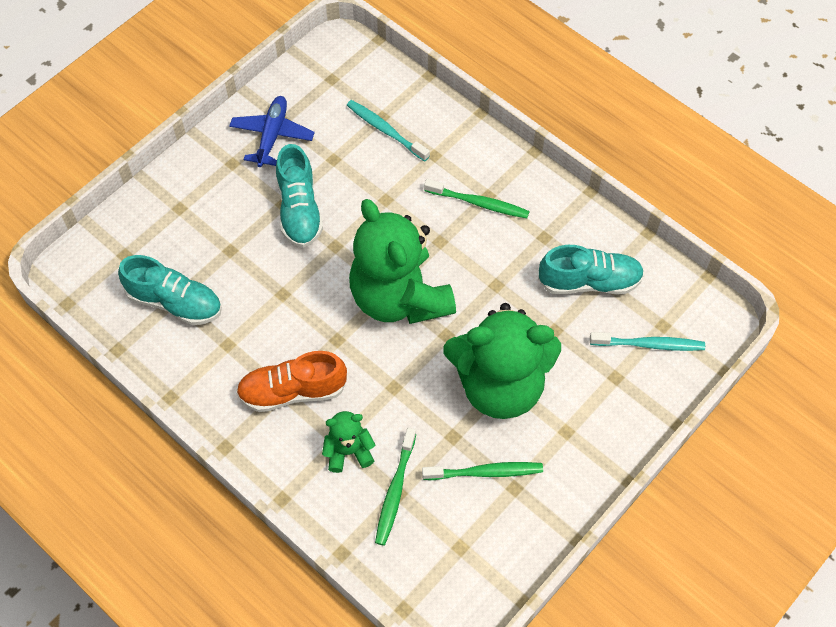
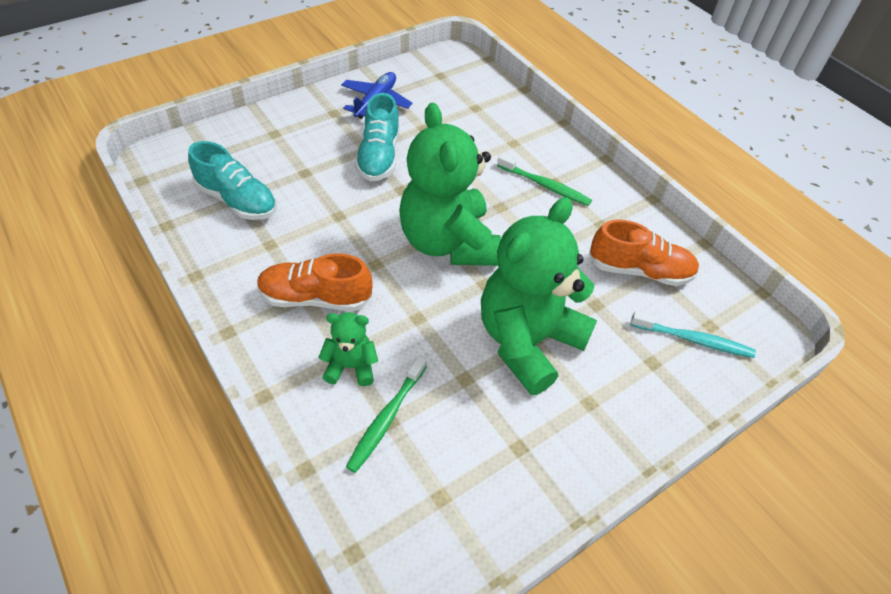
camera: 10 degrees right, 10 degrees down
(385, 130) = (475, 117): turquoise toothbrush -> none
(485, 472) = (490, 423): green toothbrush -> none
(500, 385) = (527, 341): green teddy bear -> green teddy bear turned 120 degrees clockwise
(589, 282) = (639, 270): turquoise shoe -> orange shoe

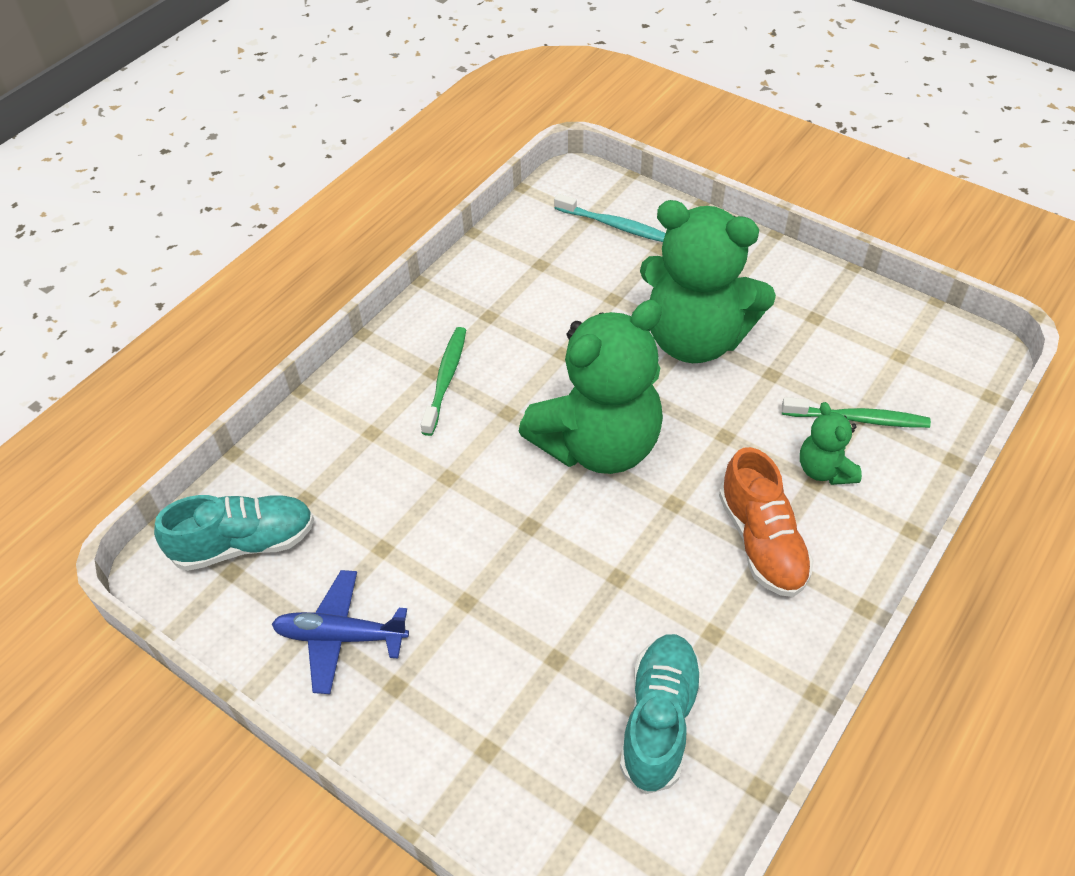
camera: 105 degrees left, 0 degrees up
(379, 156) = (475, 578): turquoise shoe -> turquoise shoe (245, 543)
(639, 270) = (544, 274): orange shoe -> none
(693, 340) = (614, 225): turquoise toothbrush -> turquoise toothbrush turned 120 degrees clockwise

